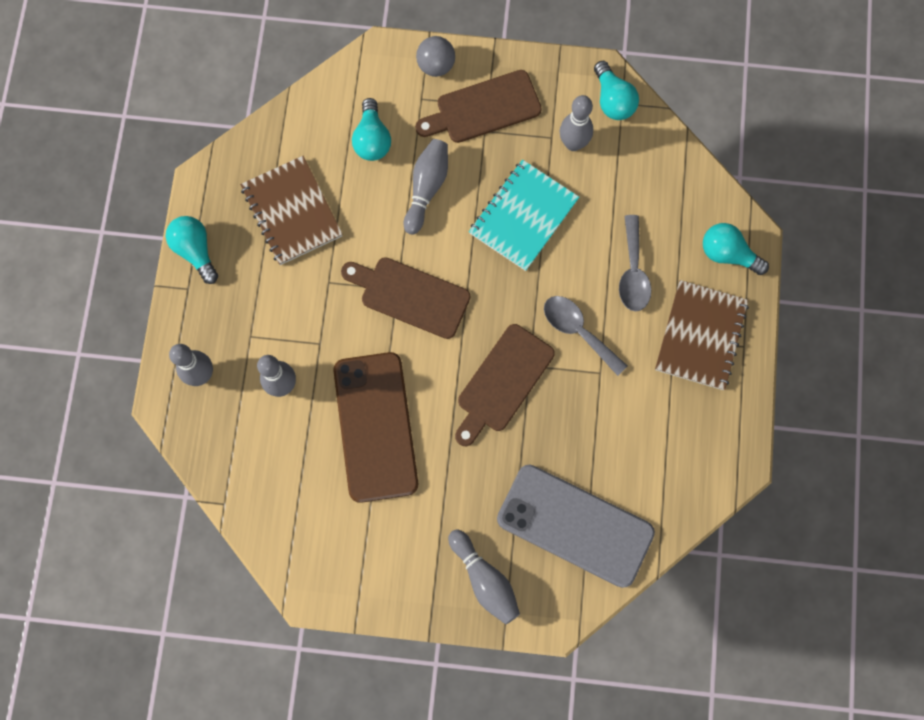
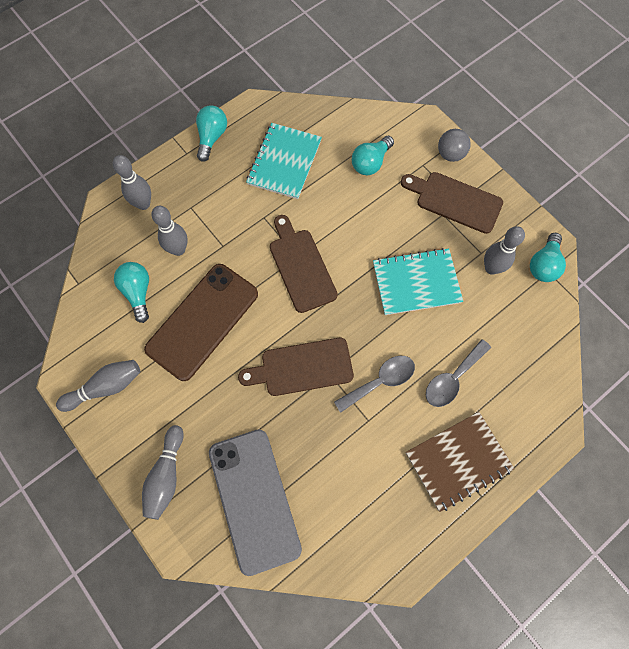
camera: 45 degrees right, 5 degrees down
(292, 211) = (284, 162): brown notebook -> turquoise notebook
(426, 188) = (374, 216): grey bowling pin -> grey bowling pin (106, 387)
(578, 331) = (380, 381): grey spoon -> grey spoon turned 60 degrees clockwise
(727, 254) = (529, 426): turquoise light bulb -> turquoise light bulb (138, 292)

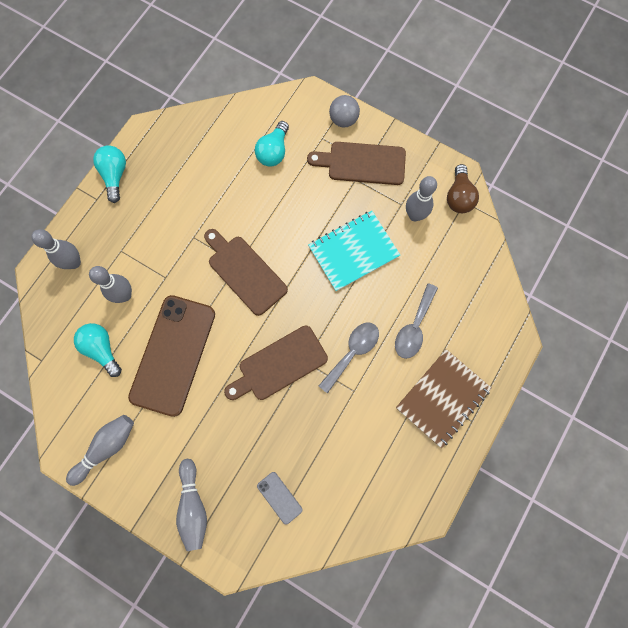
camera: 20 degrees left, 5 degrees up
(254, 500) = (279, 497): grey phone -> grey phone, size x0.40
(284, 162) = (193, 177): turquoise notebook -> none
(543, 265) = (458, 197): turquoise light bulb -> brown light bulb

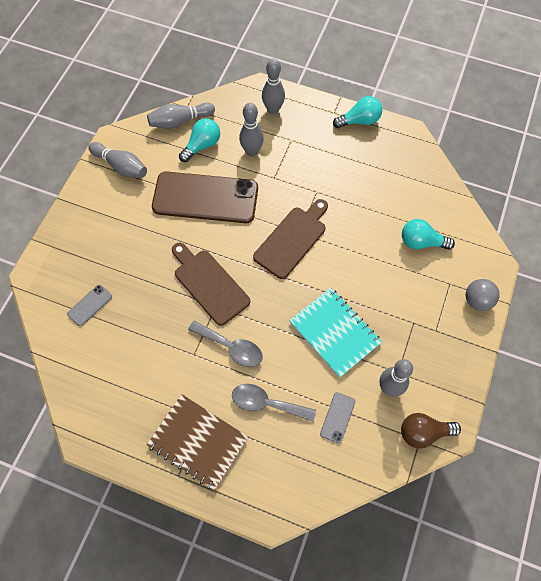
camera: 80 degrees right, 10 degrees down
(193, 506) = (78, 238): grey bowling pin -> grey bowling pin (180, 121)
(362, 163) = (433, 326): brown cutting board -> none
(436, 266) = (337, 417): none -> grey phone

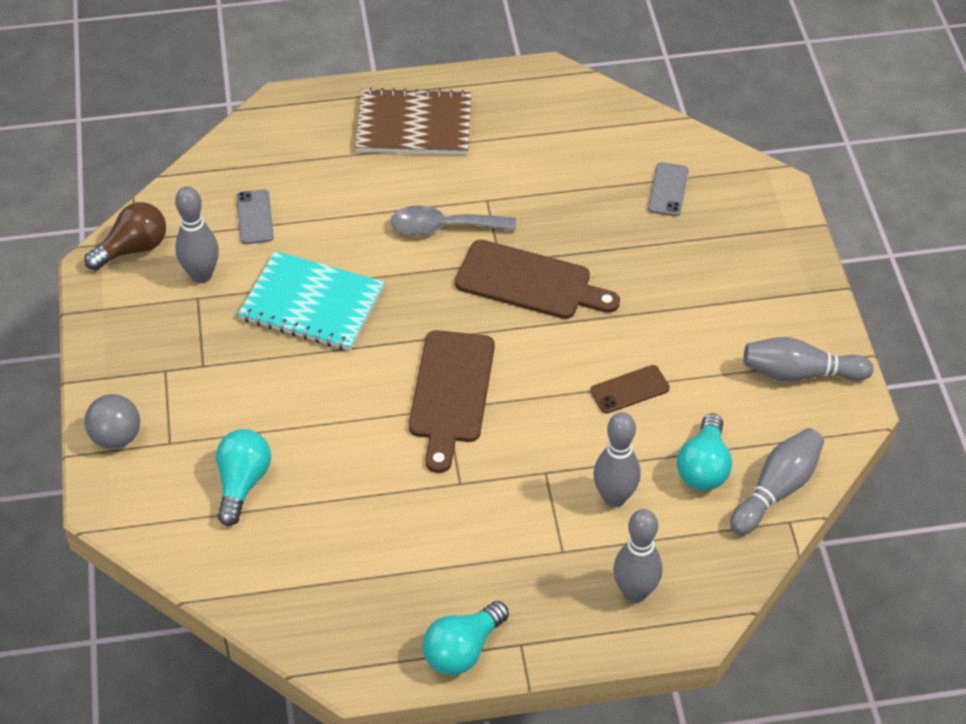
camera: 150 degrees right, 15 degrees down
(205, 198) = (629, 389): brown phone -> brown phone, size x0.40
(266, 403) = (355, 193): grey spoon -> none
(421, 242) = (242, 483): turquoise light bulb -> turquoise light bulb turned 60 degrees counterclockwise

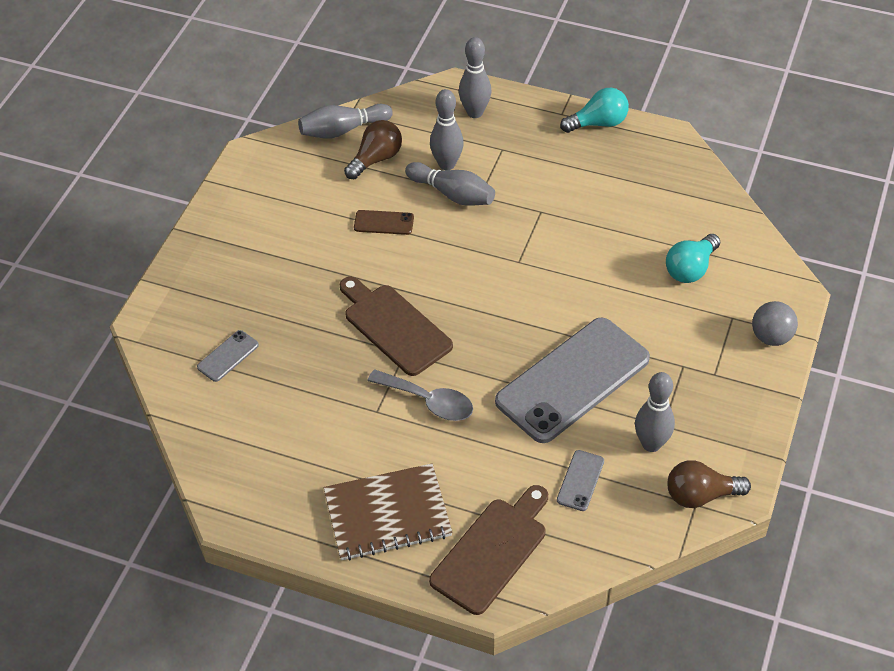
camera: 150 degrees left, 0 degrees up
(312, 304) = (572, 380): turquoise notebook -> grey phone
(414, 125) = (387, 514): brown notebook -> brown notebook turned 45 degrees counterclockwise
(451, 393) = (508, 270): brown cutting board -> brown cutting board (492, 551)
(704, 467) = (376, 159): turquoise light bulb -> brown light bulb
(800, 373) = (262, 187): grey bowling pin -> grey bowling pin (453, 194)

